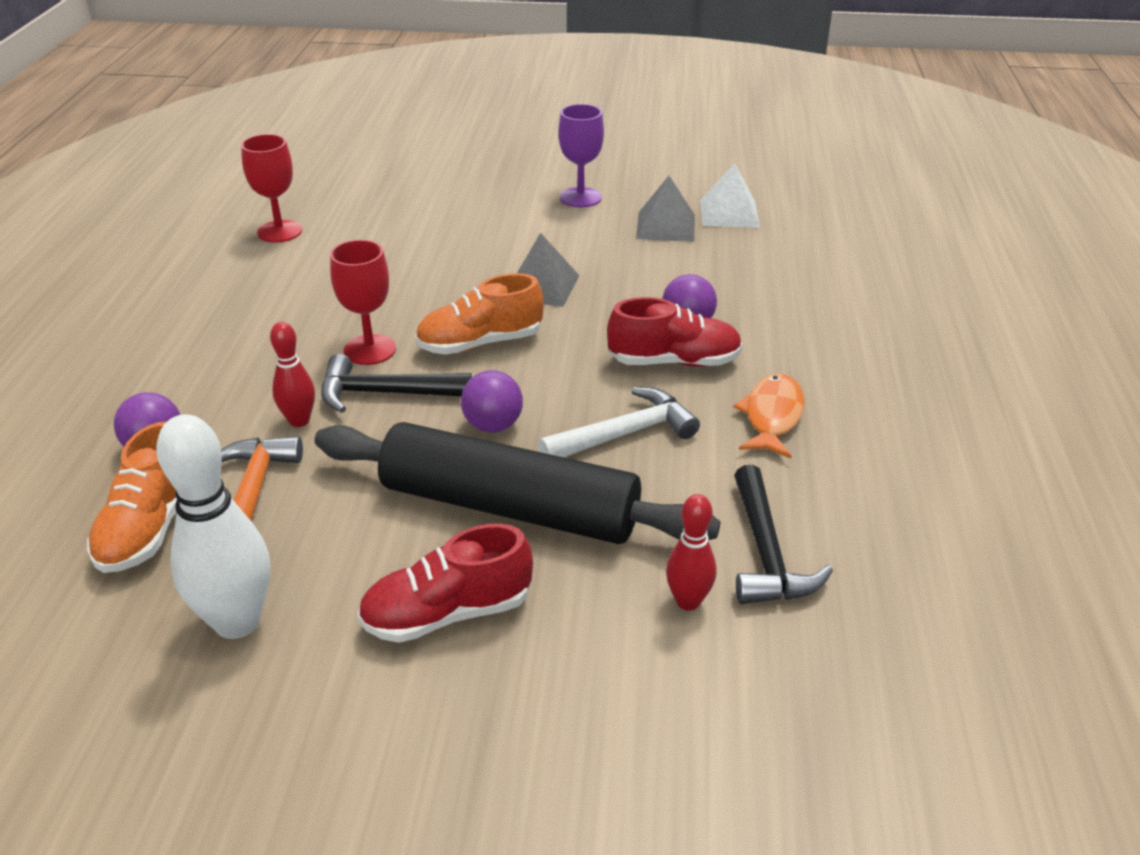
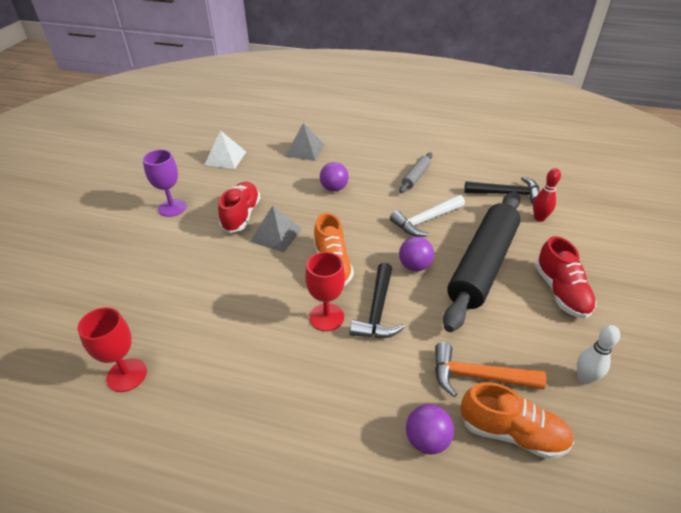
camera: 80 degrees left, 5 degrees up
(237, 622) = (584, 378): white bowling pin -> white bowling pin, size x0.56
(299, 421) = (401, 354): red bowling pin -> none
(625, 434) = (425, 221): white hammer -> white hammer turned 105 degrees counterclockwise
(666, 226) = (228, 181): grey pyramid -> grey pyramid (305, 150)
(674, 361) = (367, 197): red shoe -> red shoe (241, 215)
(772, 416) = (416, 177): orange fish -> grey rolling pin

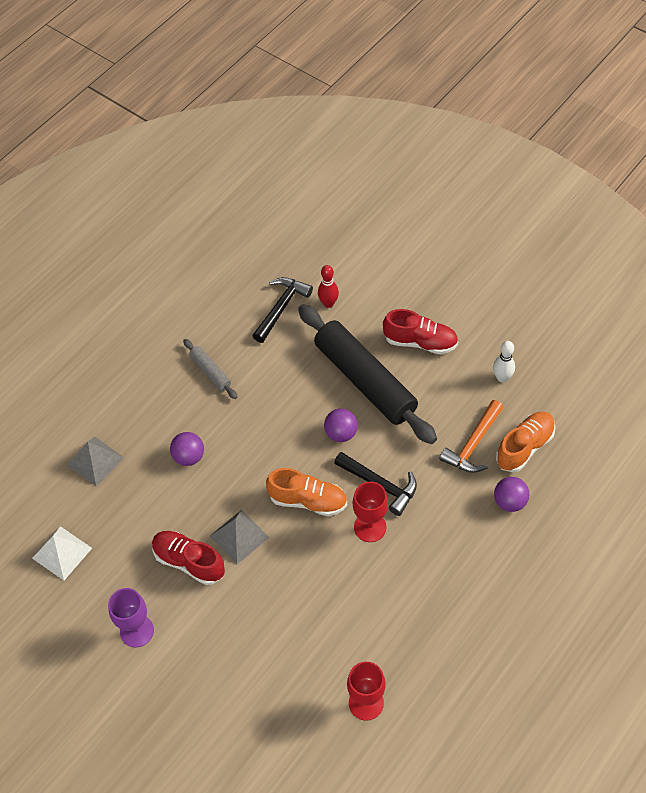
camera: 65 degrees left, 15 degrees up
(425, 221) = (284, 396): white hammer -> none

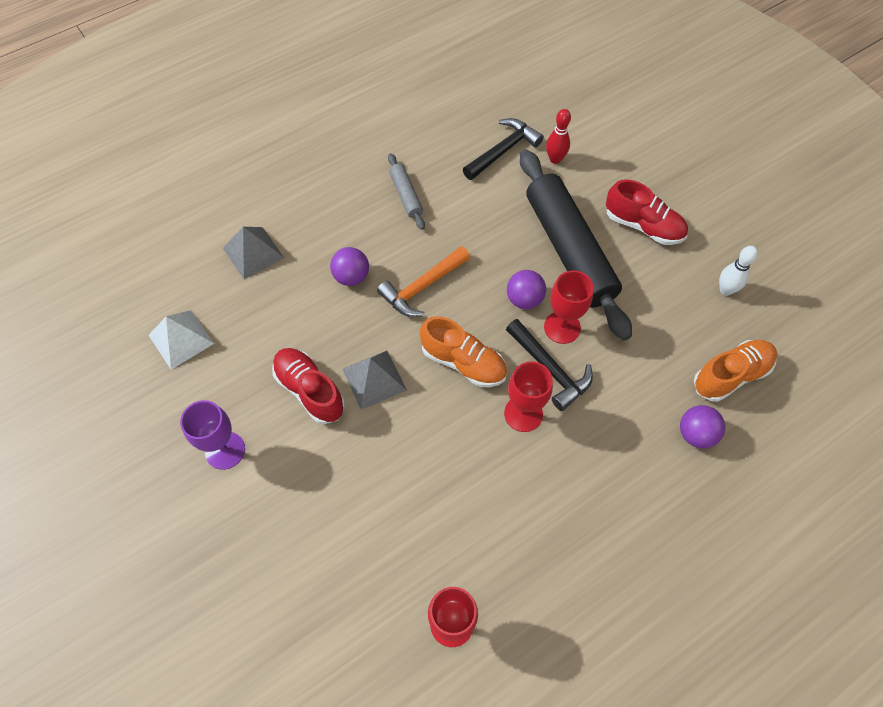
camera: 15 degrees right, 5 degrees up
(379, 448) = (562, 327): none -> red goblet
(473, 444) = (671, 355): orange hammer -> orange hammer (422, 287)

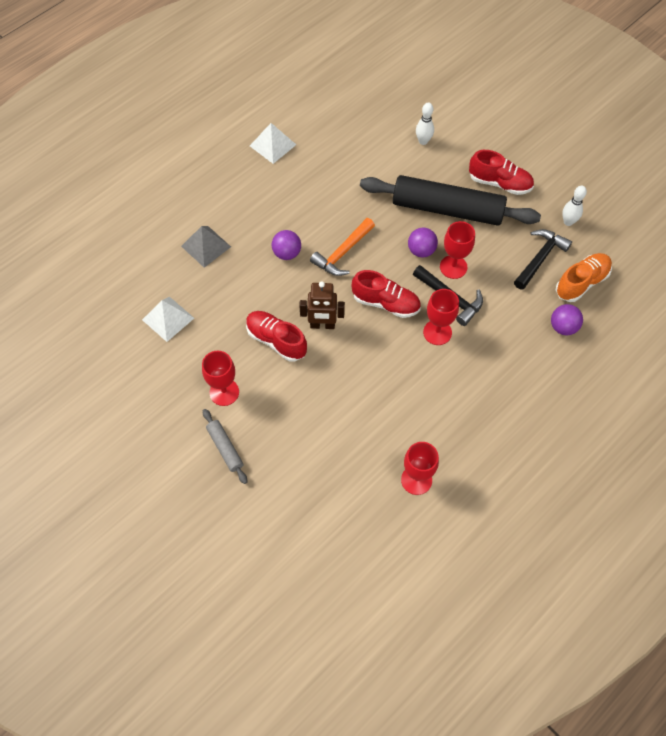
camera: 10 degrees left, 0 degrees up
(225, 450) = (224, 392): purple goblet -> red goblet
(367, 138) = (273, 145): none -> white pyramid
(374, 379) = (322, 325): grey pyramid -> brown robot
(406, 195) = (314, 185): grey rolling pin -> grey rolling pin (225, 448)
(463, 362) = (386, 303): orange shoe -> red shoe
(503, 150) = (382, 140): black hammer -> black hammer (540, 258)
(555, 159) = (423, 141): red bowling pin -> white bowling pin
(569, 250) = (447, 209): black rolling pin -> black rolling pin turned 45 degrees counterclockwise

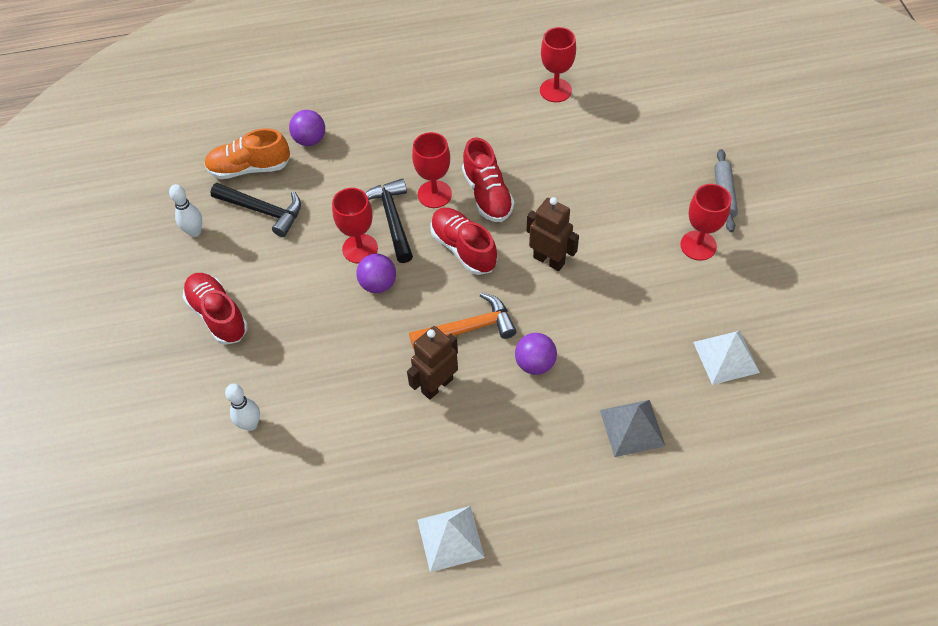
camera: 145 degrees left, 5 degrees down
(276, 340) = (610, 269): red shoe -> red shoe (487, 194)
(336, 211) = (437, 385): none -> brown robot
(447, 209) = (306, 316): black rolling pin -> none
(540, 258) = (263, 211): black hammer -> black hammer turned 135 degrees counterclockwise

